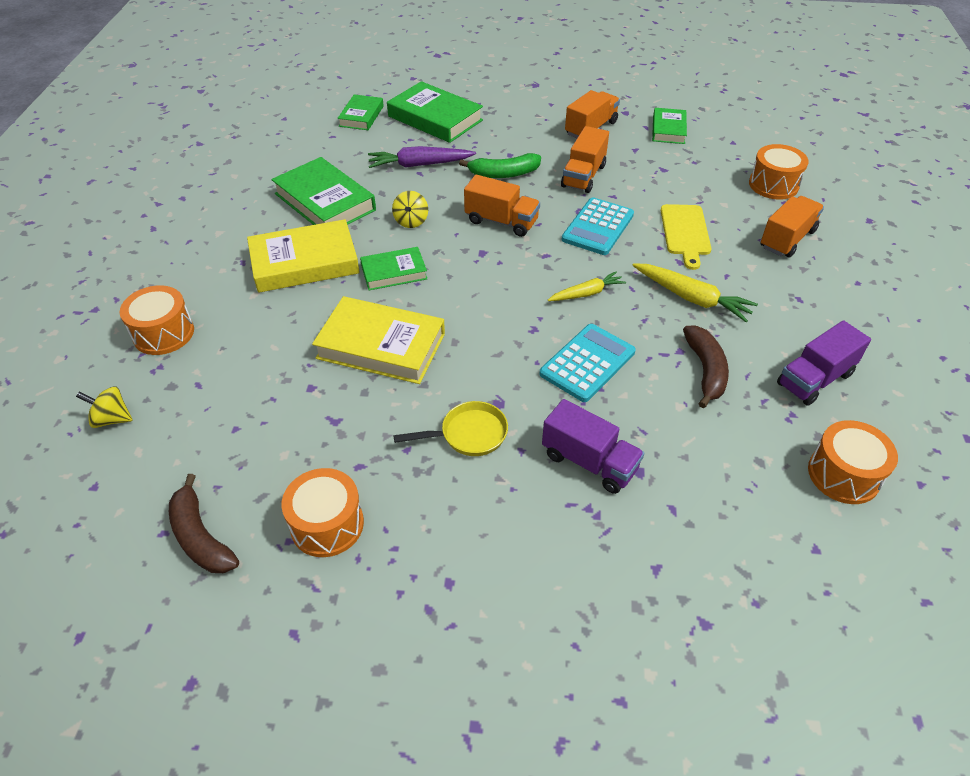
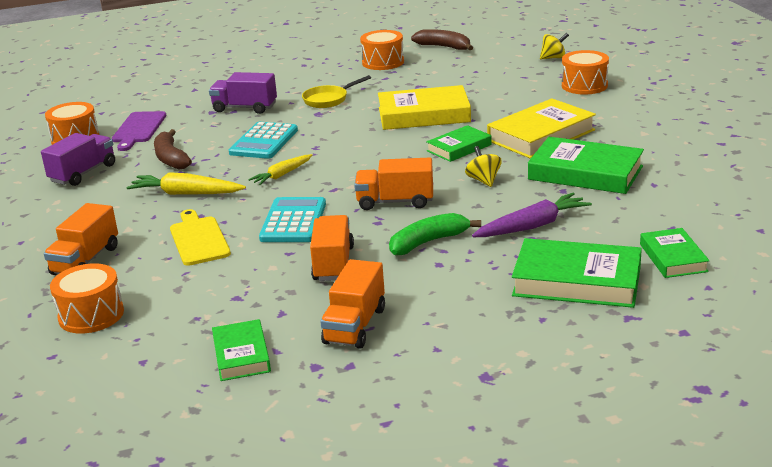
camera: 160 degrees right, 20 degrees down
(750, 464) = (138, 129): none -> purple cutting board

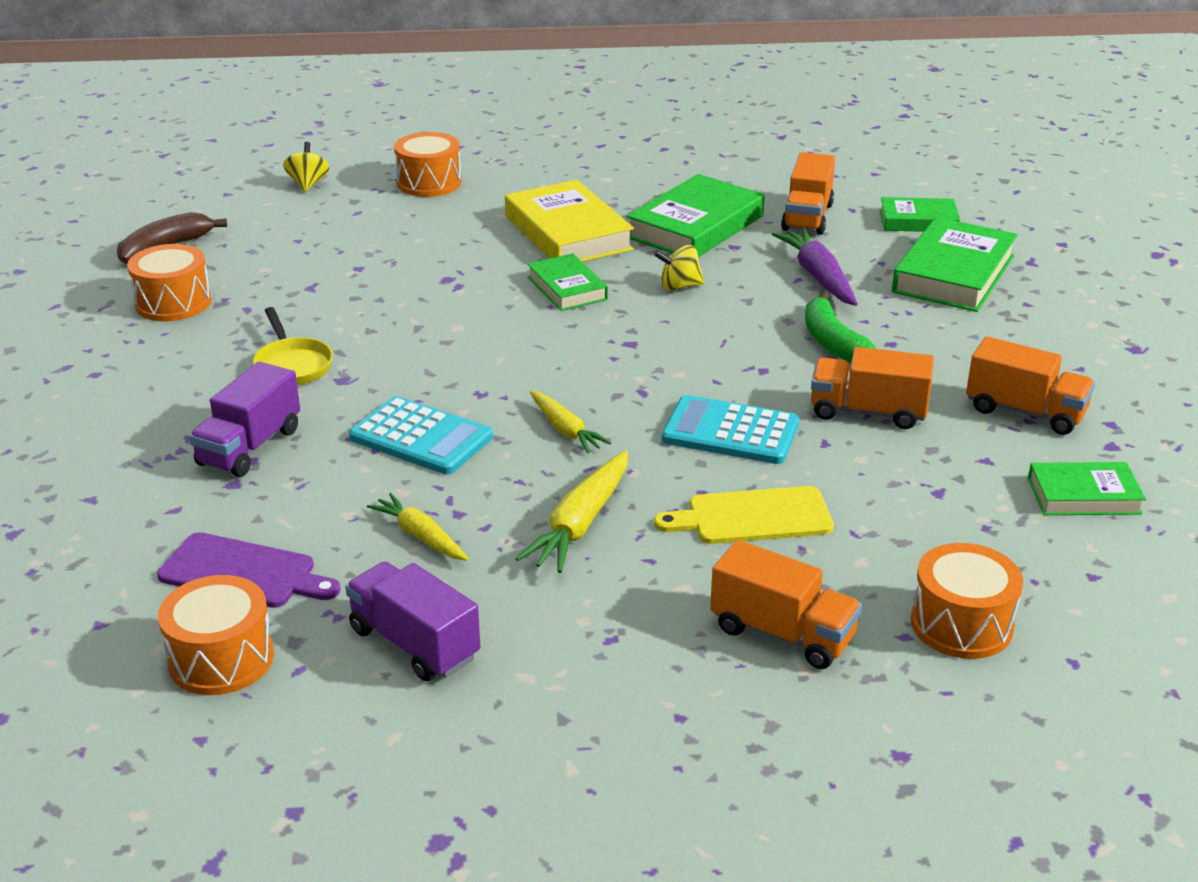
camera: 80 degrees left, 5 degrees up
(171, 158) = (420, 536): brown banana -> yellow carrot
(395, 202) = (708, 351): orange truck -> orange truck (807, 217)
(424, 115) = (429, 297): yellow book -> none

